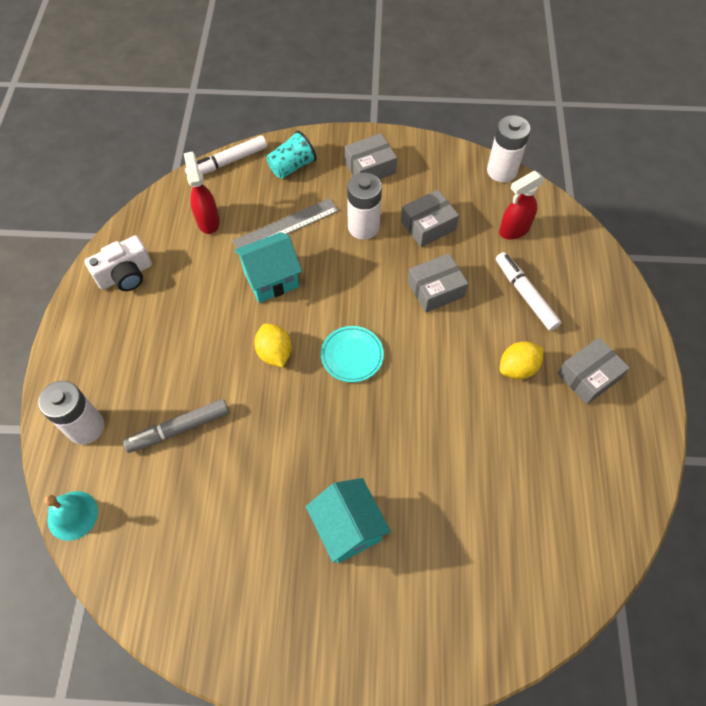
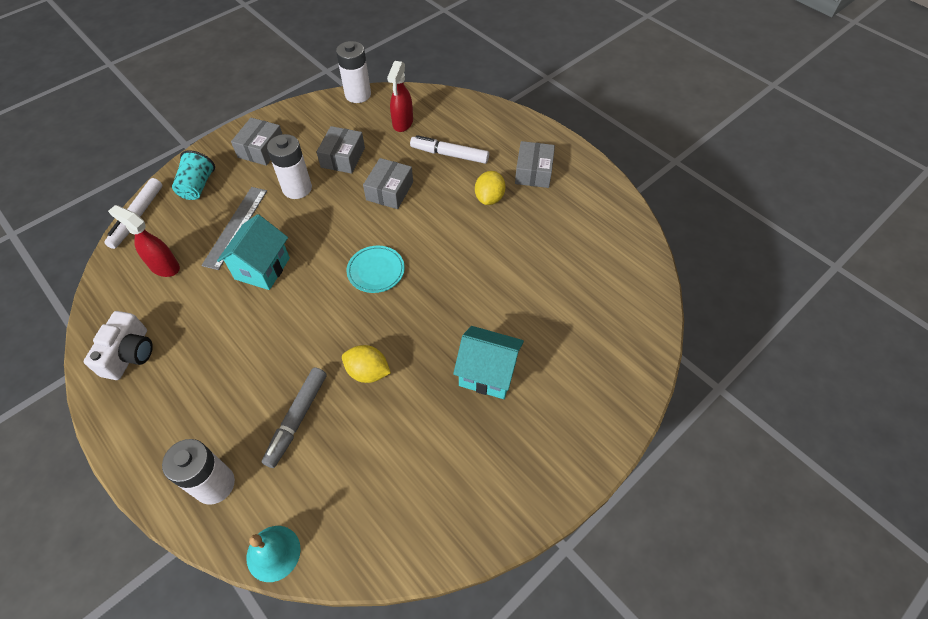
camera: 45 degrees left, 5 degrees down
(274, 353) = (317, 312): yellow lemon -> yellow lemon (368, 372)

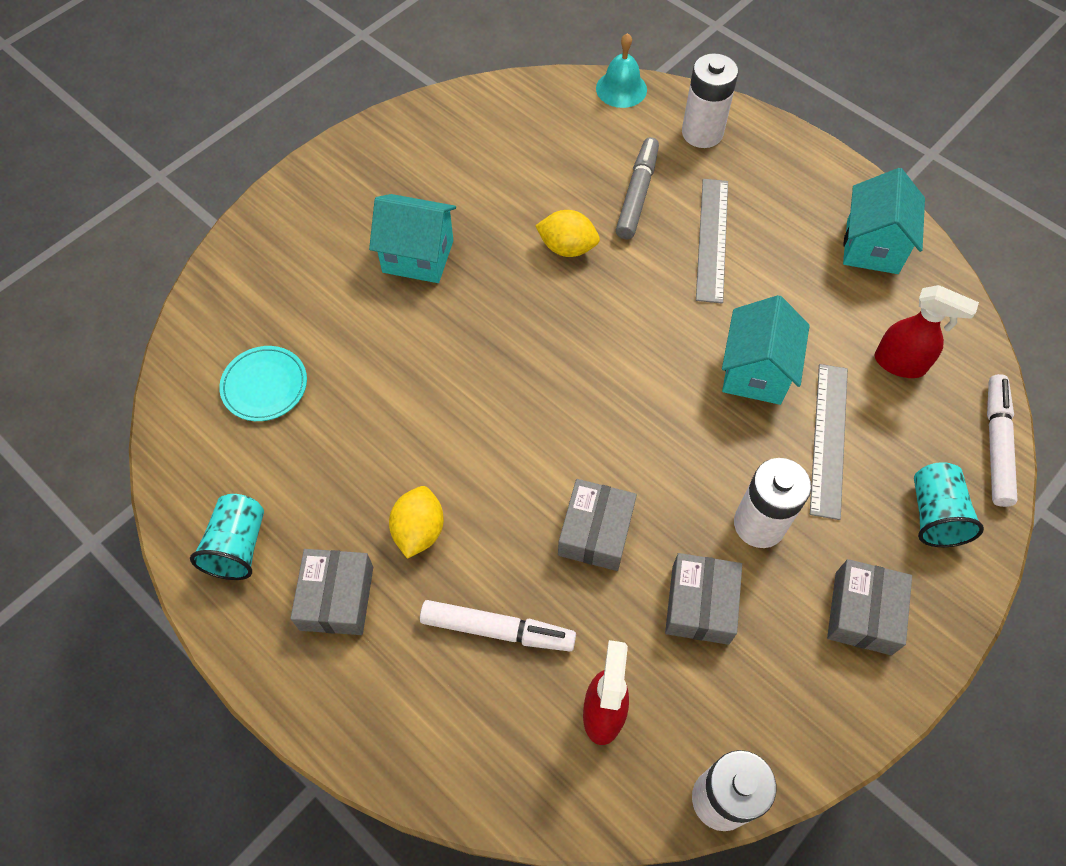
camera: 175 degrees right, 5 degrees up
(130, 354) = (872, 246): white camera -> turquoise house
(251, 370) = (712, 239): none -> grey ruler
(376, 271) = (586, 381): turquoise plate -> turquoise plate (264, 386)
(591, 198) = (238, 546): none -> turquoise cup

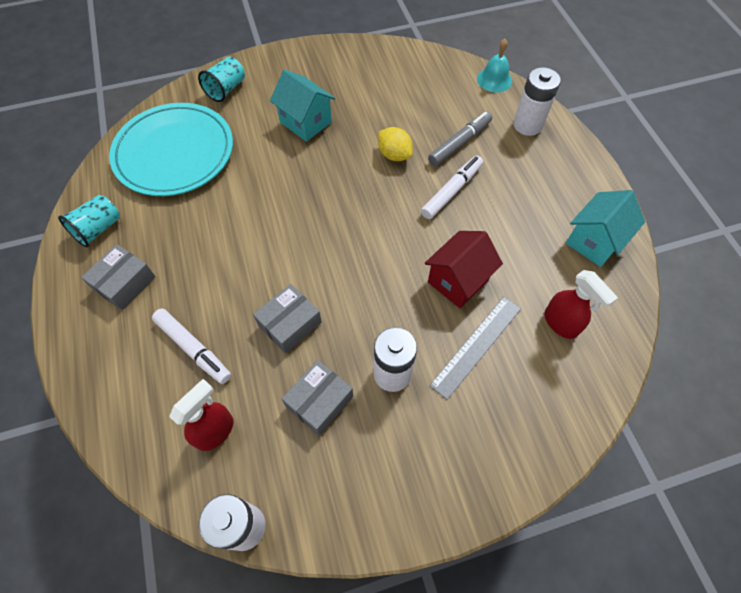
camera: 30 degrees right, 0 degrees up
(264, 386) = (174, 153): turquoise plate -> turquoise plate, size x2.21
(419, 530) = (193, 270): yellow lemon -> none
(712, 239) = (488, 189): grey ruler -> none
(755, 372) = (458, 281): turquoise house -> red house
(863, 613) = (419, 467): grey box -> none
(934, 514) = (515, 432): turquoise cup -> turquoise cup (226, 89)
(996, 444) = (593, 410): white marker -> white marker (451, 191)

